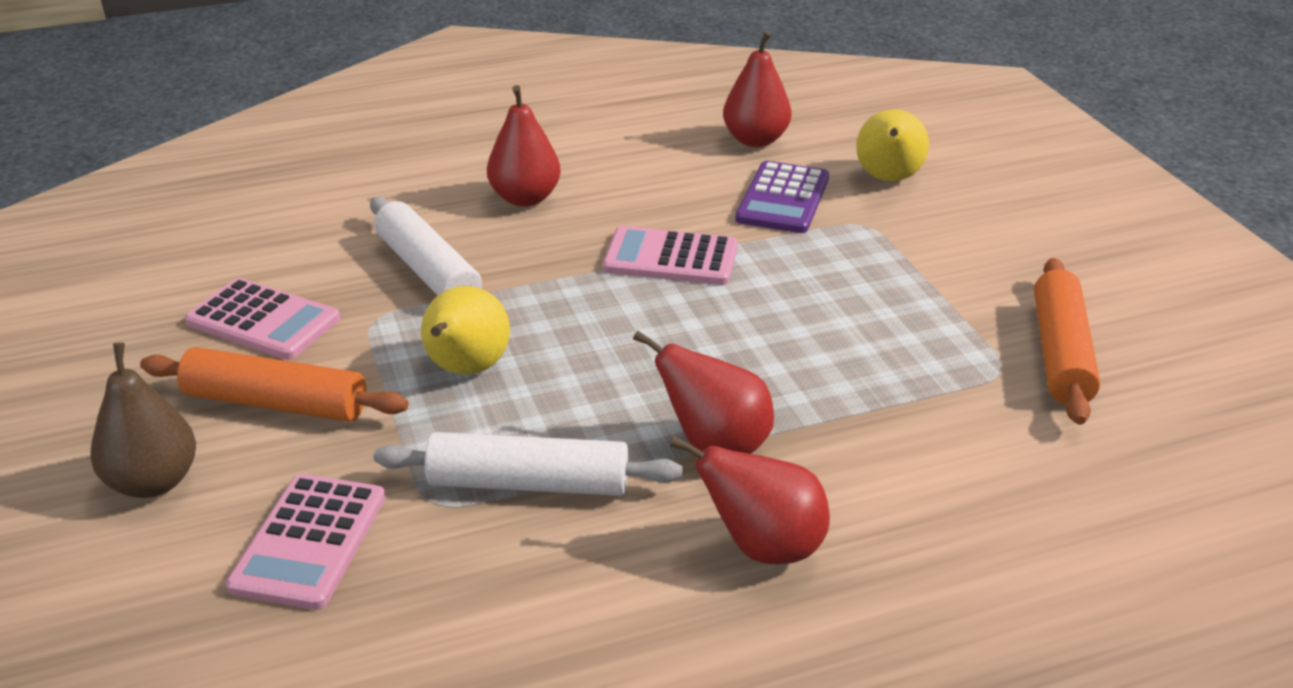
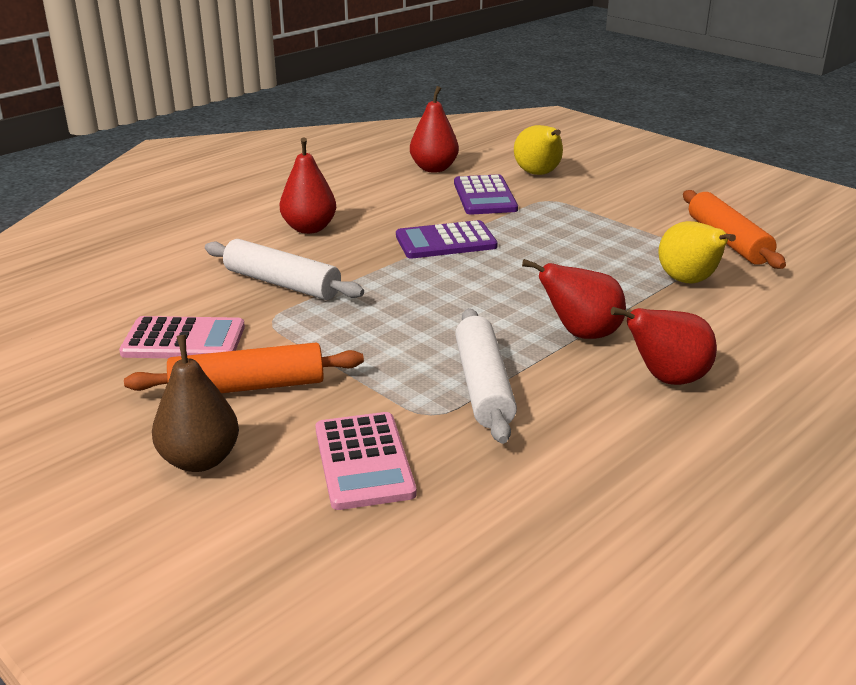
camera: 25 degrees left, 5 degrees down
(466, 370) = (371, 333): yellow pear -> yellow pear (689, 282)
(528, 484) = (483, 386): white rolling pin -> white rolling pin turned 75 degrees counterclockwise
(670, 258) = (446, 241): pink calculator -> purple calculator

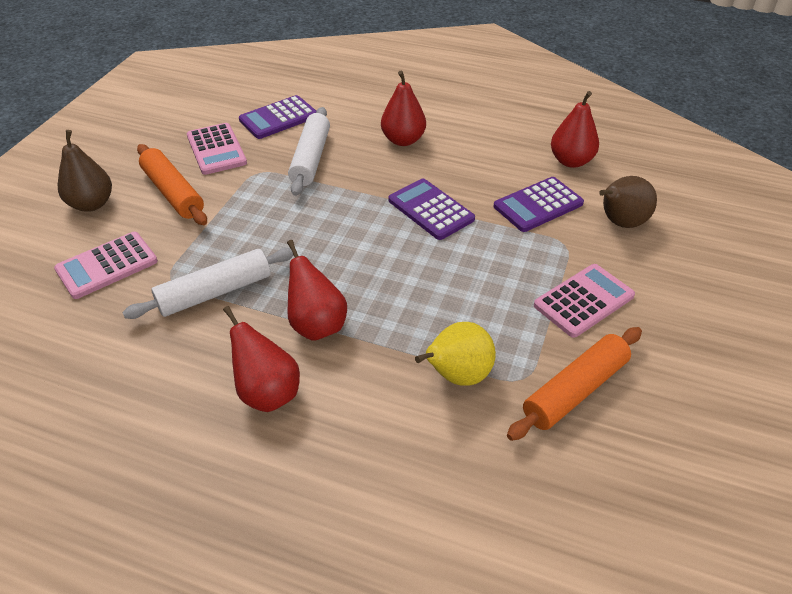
camera: 65 degrees right, 15 degrees up
(167, 287) = (278, 118): none -> purple calculator
(538, 174) = (620, 223): yellow pear -> brown pear
(626, 211) = (583, 301): none -> pink calculator

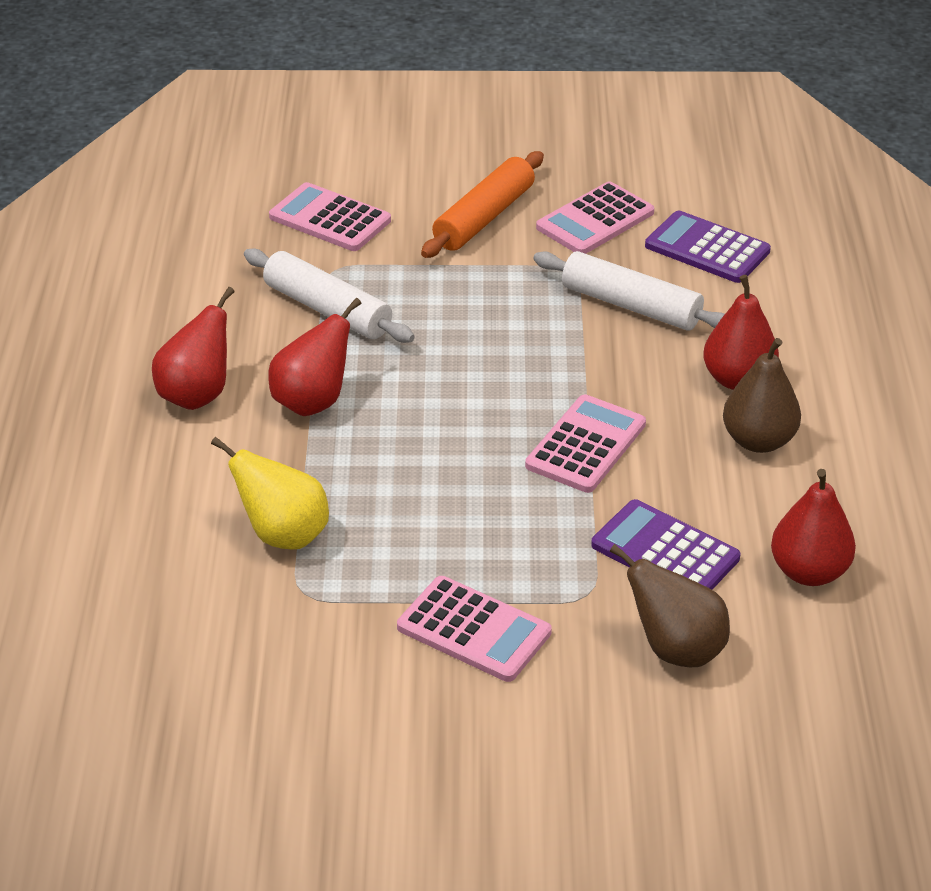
camera: 70 degrees right, 5 degrees down
(91, 204) = (426, 167): brown pear -> brown pear (758, 441)
(311, 158) = (631, 306): white rolling pin -> white rolling pin turned 45 degrees clockwise
(430, 210) = (586, 445): purple calculator -> pink calculator
(575, 391) = (303, 643): orange rolling pin -> none

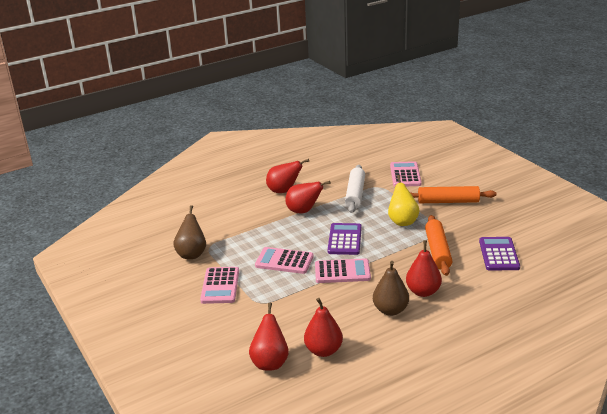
camera: 60 degrees right, 10 degrees down
(283, 535) = (232, 232): yellow pear -> yellow pear (402, 221)
(595, 220) = (480, 223): pink calculator -> pink calculator (284, 261)
(631, 306) = (437, 251): white rolling pin -> orange rolling pin
(665, 552) = (300, 311): purple calculator -> purple calculator (344, 239)
(675, 649) = (249, 333): brown pear -> brown pear (192, 254)
(789, 655) = (270, 362): none -> red pear

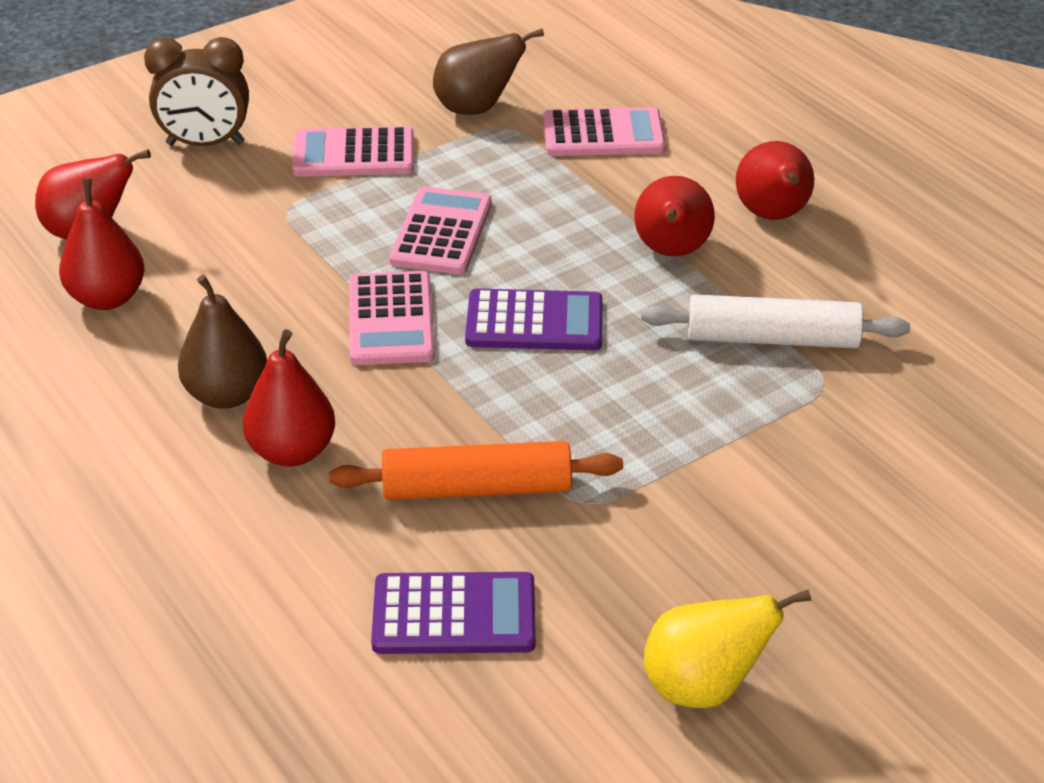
camera: 85 degrees right, 10 degrees up
(200, 331) = (205, 144): none -> brown clock
(402, 221) = (630, 426): yellow pear -> yellow pear (704, 687)
(405, 175) = (910, 441): pink calculator -> pink calculator (603, 134)
(448, 201) = (753, 527): orange rolling pin -> none

